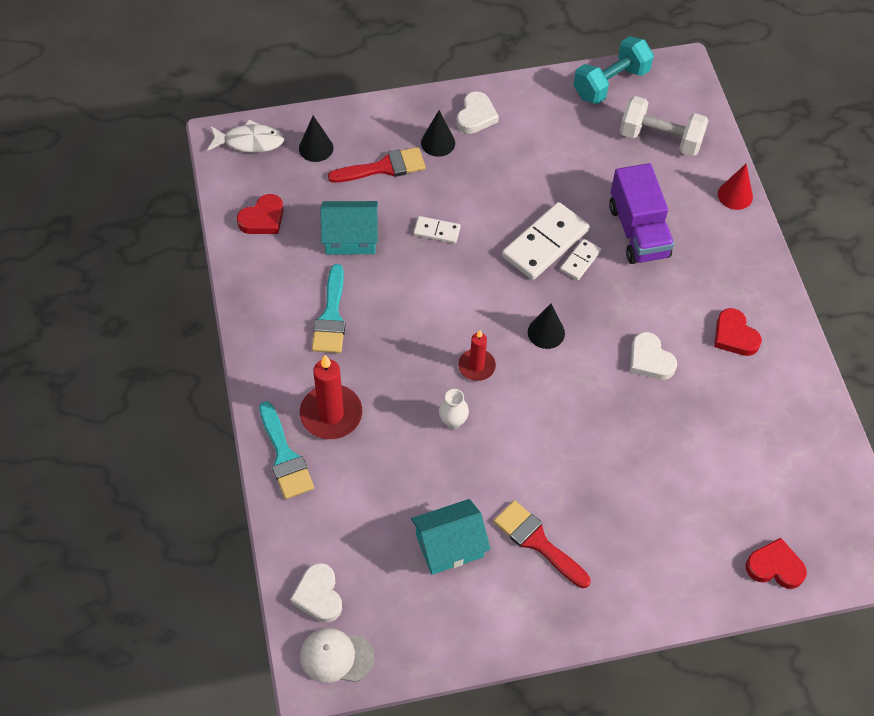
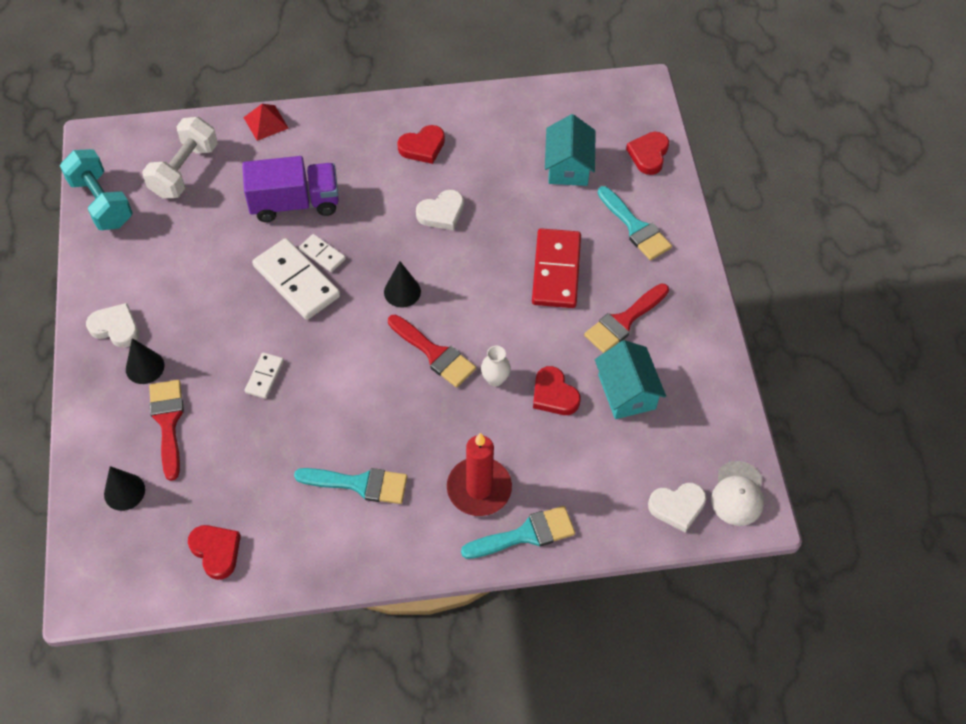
camera: 85 degrees left, 0 degrees up
(250, 141) = (98, 565): white fish -> none
(350, 237) = (259, 460): turquoise house -> turquoise house (568, 166)
(439, 476) = (554, 395): none -> red heart
(476, 366) = (434, 353): red candle -> red brush
(593, 472) = (556, 271): none -> red domino
(665, 553) = (635, 227): none -> turquoise brush
(735, 195) = (266, 122): red cone -> red pyramid

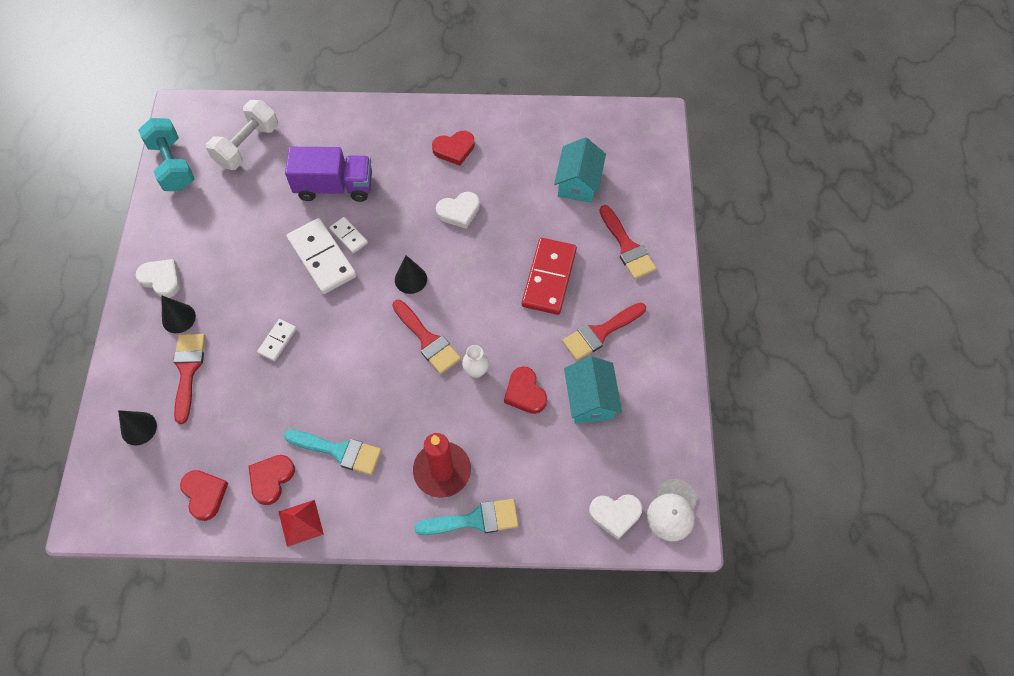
camera: 10 degrees right, 5 degrees up
(266, 122) = (324, 111): red pyramid -> red pyramid (301, 522)
(635, 227) = (627, 247): turquoise brush -> red brush
(648, 155) = (652, 181): red heart -> red heart (271, 479)

